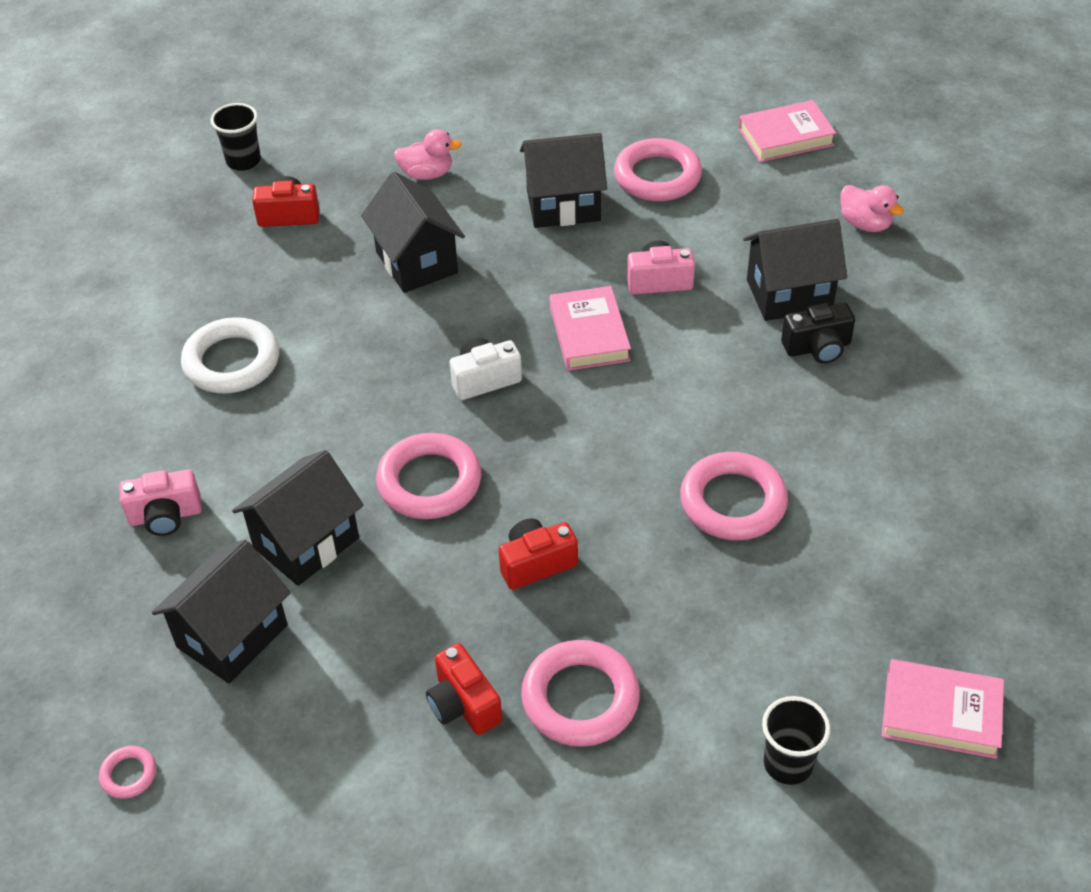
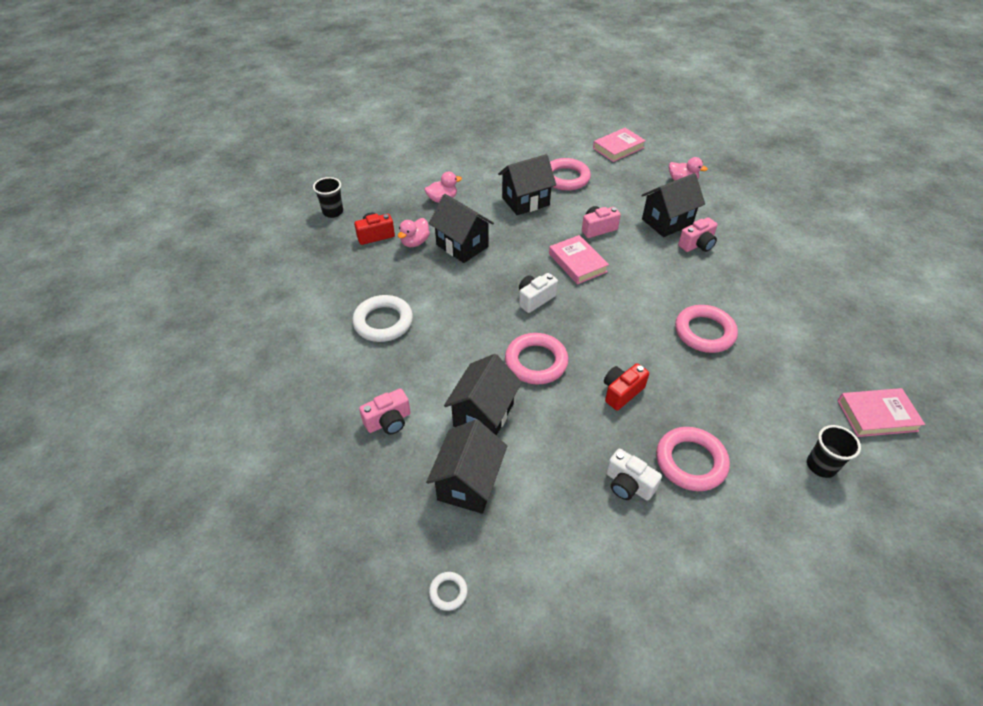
camera: 20 degrees left, 0 degrees up
(128, 774) = (448, 592): pink ring -> white ring
(345, 240) = (415, 242): none -> pink duck
(463, 704) = (628, 485): red camera -> white camera
(817, 348) = (697, 245): black camera -> pink camera

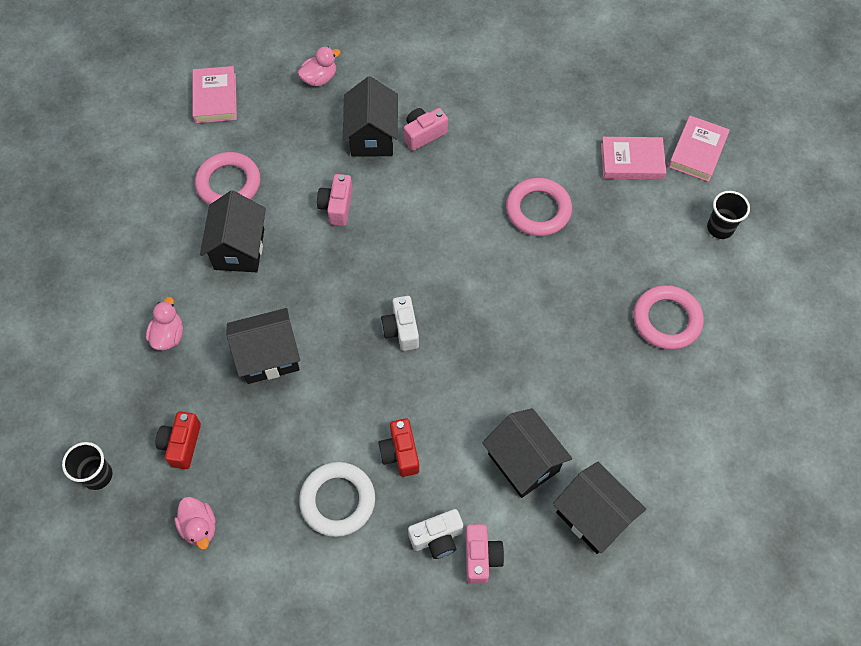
camera: 60 degrees left, 15 degrees up
(415, 242) = (227, 405): pink duck -> pink duck (199, 527)
(448, 592) = (690, 588): white ring -> none
(536, 362) = (486, 378): pink ring -> none
(577, 263) = (375, 258): pink book -> pink book (631, 161)
(621, 392) = (565, 326): red camera -> red camera (400, 453)
(628, 485) = (663, 383): white camera -> white camera (437, 538)
(697, 245) = (423, 134): pink camera -> pink camera turned 120 degrees counterclockwise

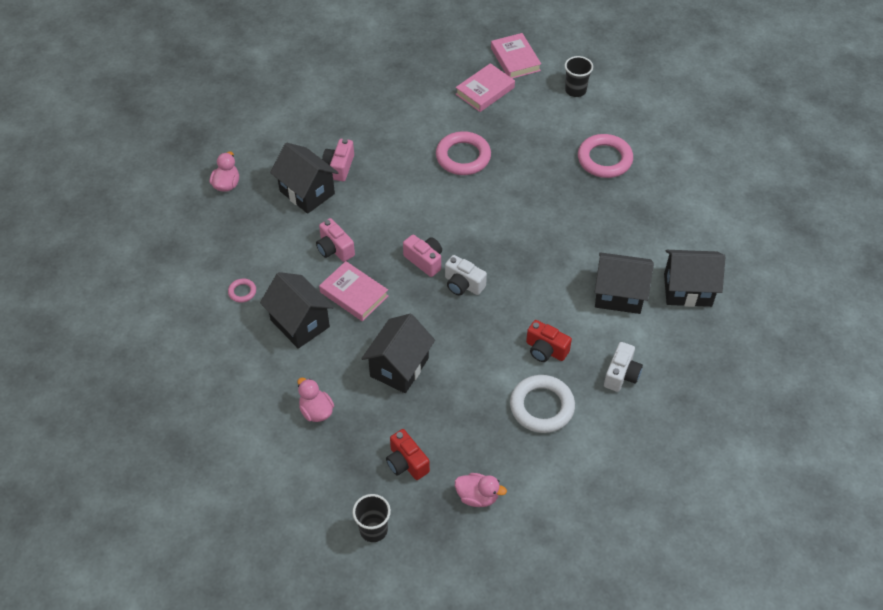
camera: 45 degrees left, 10 degrees down
(215, 98) = (164, 249): pink book -> pink book (354, 294)
(228, 184) = (242, 292): pink ring -> pink ring, size x0.47
(481, 557) = (656, 362): pink camera -> pink camera (424, 260)

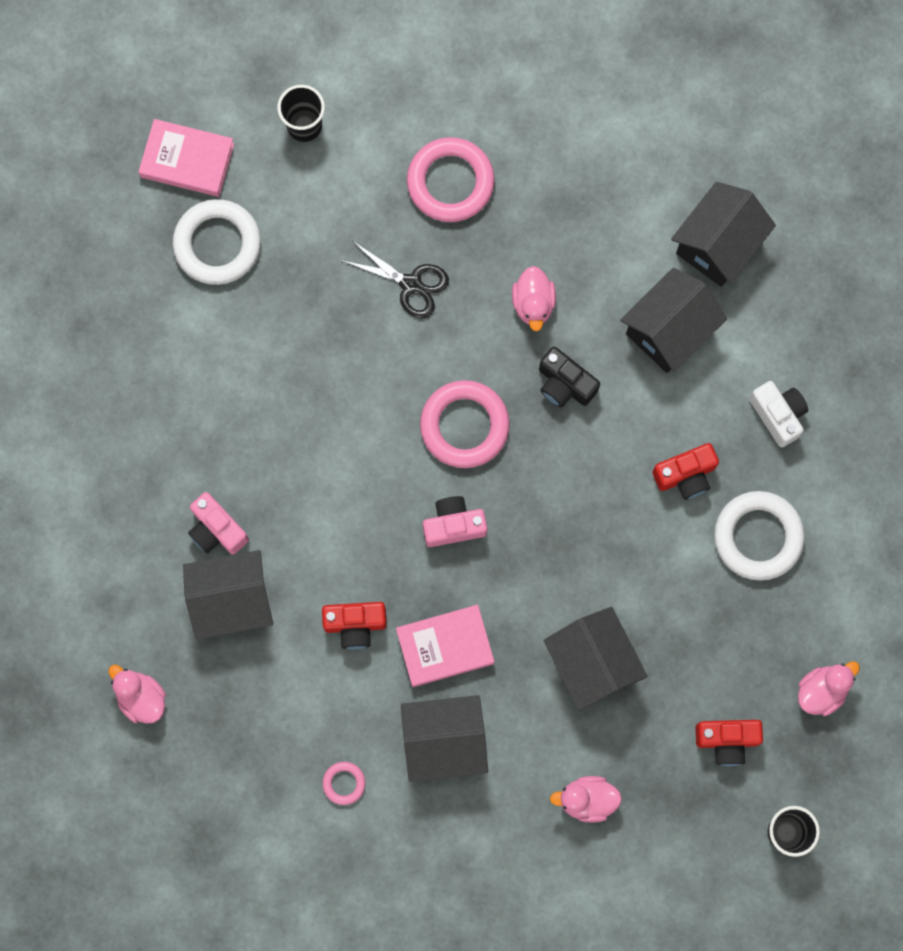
camera: 55 degrees left, 25 degrees up
(334, 249) = (355, 625): pink camera -> red camera
(463, 157) = (316, 357): pink ring -> pink ring (464, 426)
(463, 284) = (523, 504): white camera -> none
(485, 91) = (217, 244): pink book -> white ring
(536, 173) = (411, 284): none -> black scissors
(545, 265) = (565, 384): none -> black camera
(575, 227) = (533, 303): none -> pink duck

